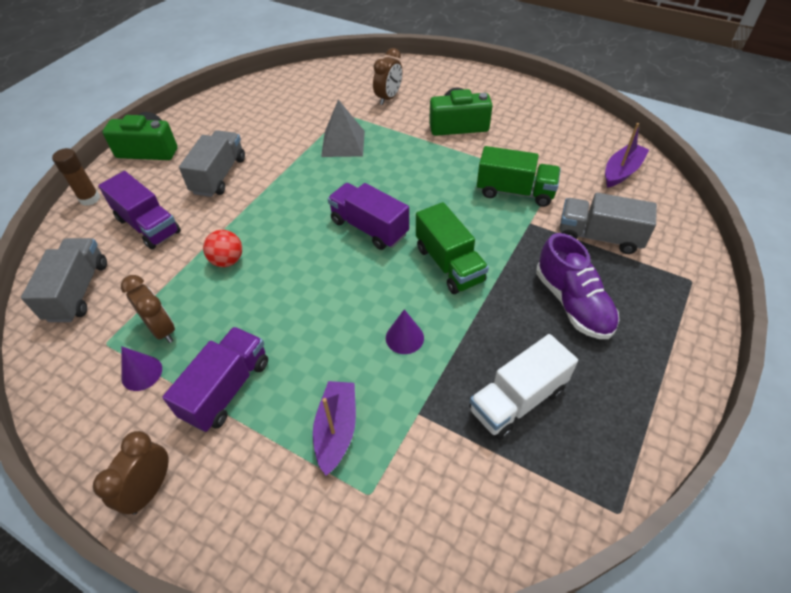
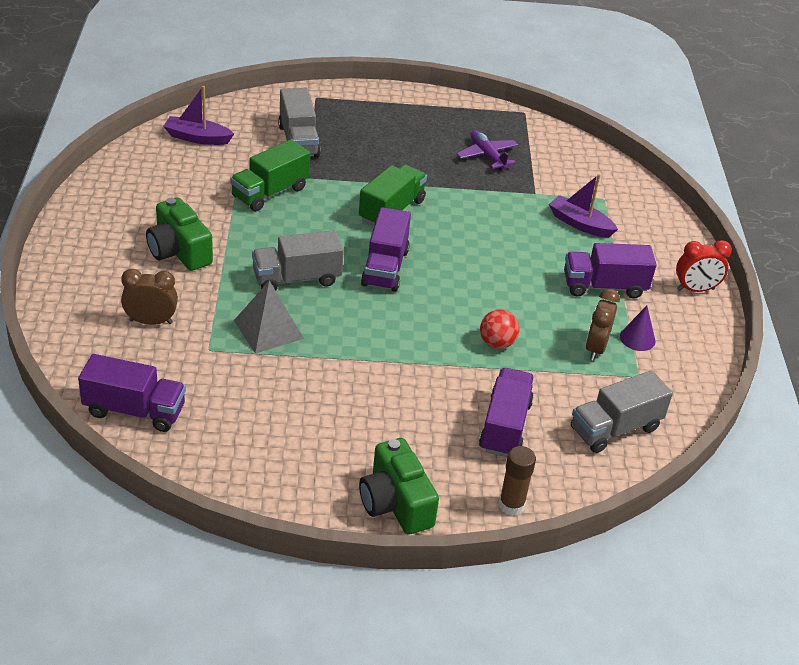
camera: 125 degrees left, 10 degrees down
(150, 489) = (695, 289): brown clock -> red clock
(219, 176) = (393, 409): grey truck -> grey truck (296, 279)
(315, 77) = (134, 410): none -> purple truck
(336, 430) = (580, 224): purple boat -> purple boat turned 60 degrees clockwise
(404, 337) = (483, 215): purple cone -> none
(515, 192) = (270, 192): green truck -> green truck turned 120 degrees counterclockwise
(517, 400) = (487, 156): white truck -> purple plane
(572, 303) = (383, 145): purple shoe -> none

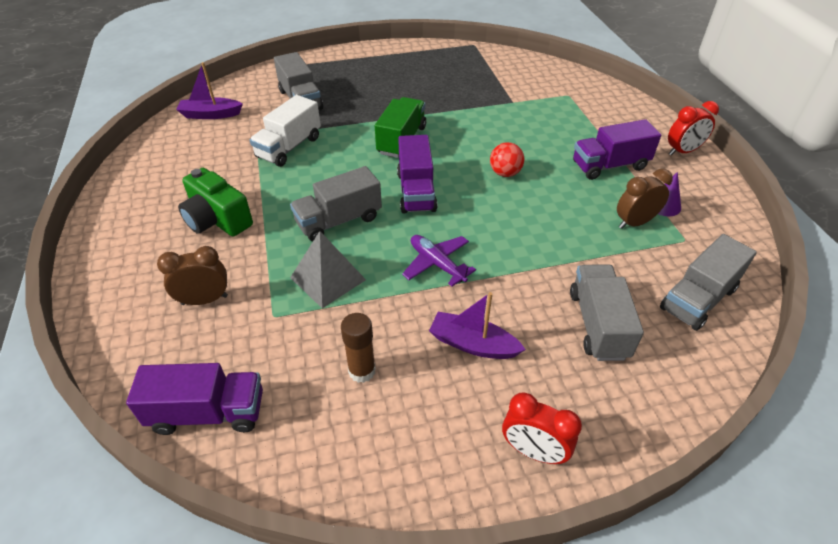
camera: 10 degrees left, 5 degrees up
(270, 192) = (289, 147): green truck -> white truck
(395, 503) = (533, 451): green camera -> red clock
(487, 156) = (461, 81): purple plane -> purple plane (437, 264)
(497, 343) = (547, 239): red ball -> red ball (505, 173)
(505, 426) = (598, 324): purple truck -> grey truck
(511, 505) = (651, 416): brown glue stick -> brown glue stick (362, 371)
(580, 224) = (561, 118): purple boat -> purple boat (473, 344)
(595, 348) = (634, 222): brown clock -> brown clock turned 60 degrees clockwise

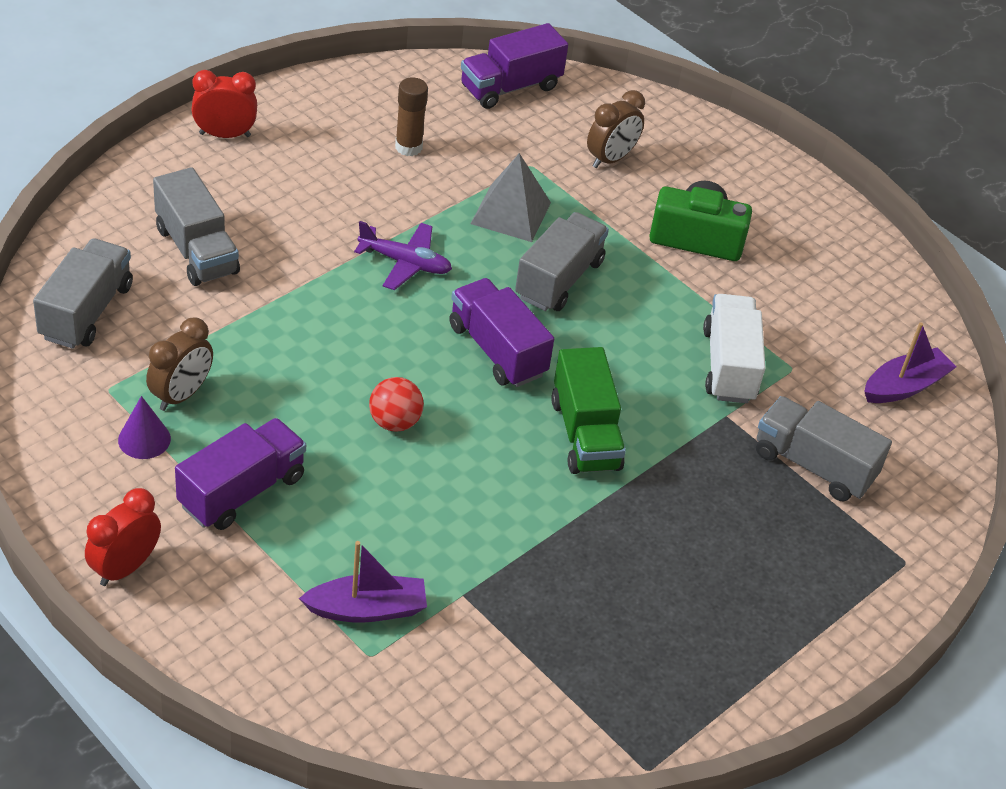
camera: 145 degrees right, 0 degrees up
(473, 344) = (318, 196): purple boat -> purple boat (367, 609)

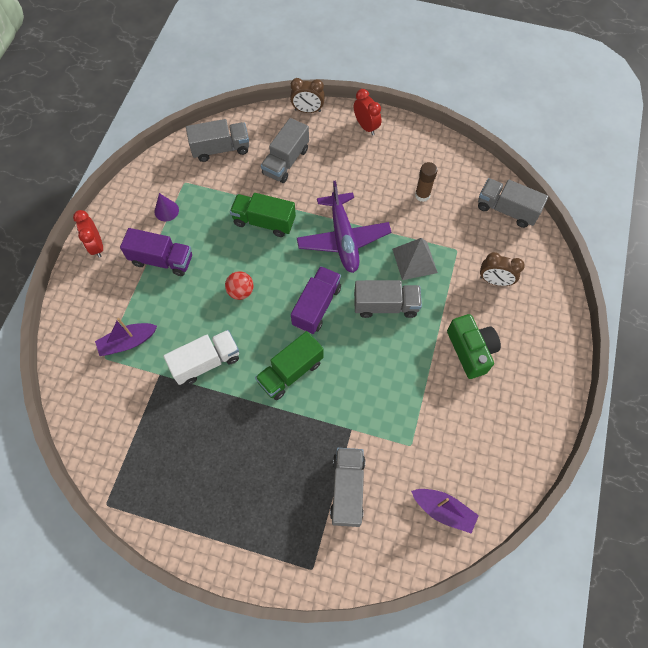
camera: 65 degrees right, 20 degrees up
(125, 567) = (96, 246): red clock -> red clock turned 120 degrees counterclockwise
(181, 395) = (199, 208): brown clock -> brown clock (307, 110)
(288, 332) = (264, 222): none -> green truck
(367, 609) = (128, 342): purple boat -> purple boat turned 105 degrees clockwise
(405, 263) = (343, 238): purple plane -> purple plane, size x1.70
(510, 87) = (506, 210): purple truck -> grey truck
(729, 365) = (388, 413): white truck -> white truck (206, 362)

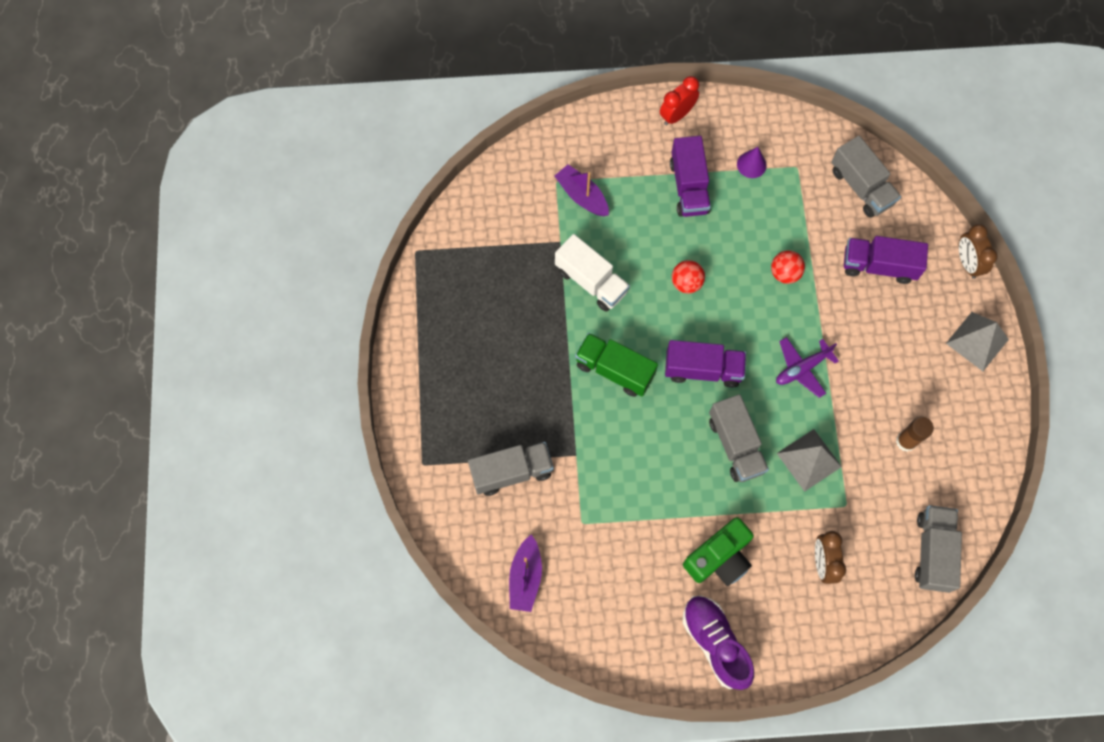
camera: 70 degrees right, 5 degrees up
(264, 222) = (784, 273): green truck -> red ball
(286, 161) = (878, 266): grey truck -> purple truck
(343, 238) = (802, 368): purple plane -> purple plane, size x0.59
(366, 126) = (977, 341): red clock -> grey pyramid
(536, 378) = (715, 643): none -> purple shoe

